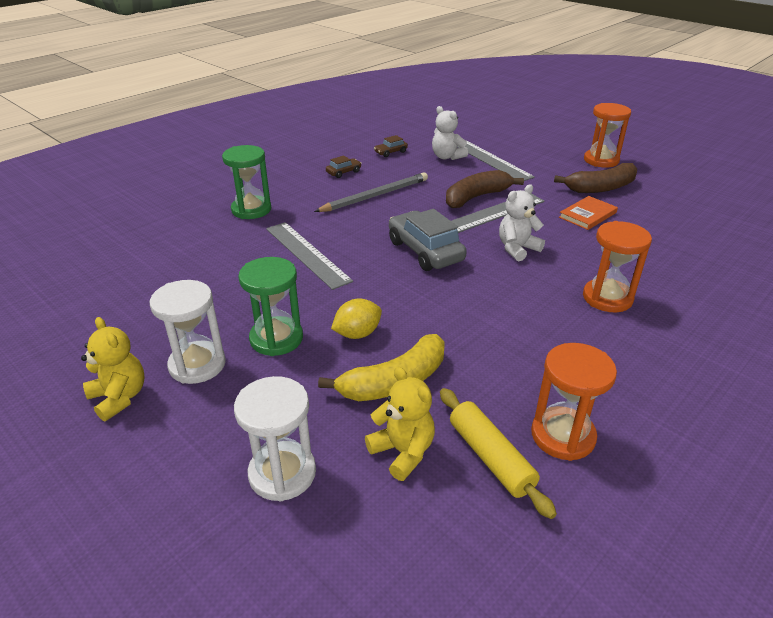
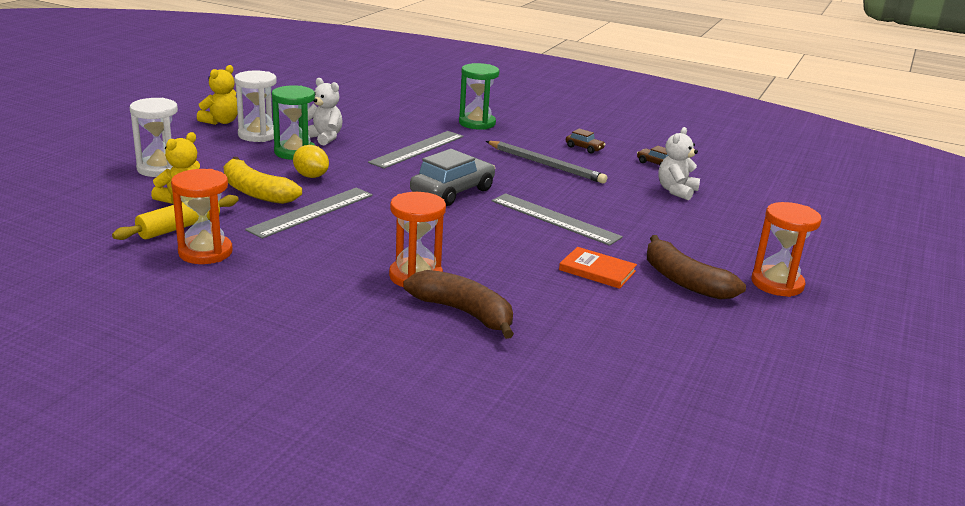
camera: 70 degrees right, 10 degrees down
(476, 197) = (586, 210): brown banana -> brown banana (464, 312)
(491, 160) = (694, 214): grey ruler -> grey ruler (311, 212)
(517, 249) = (486, 232): white teddy bear -> white teddy bear (324, 138)

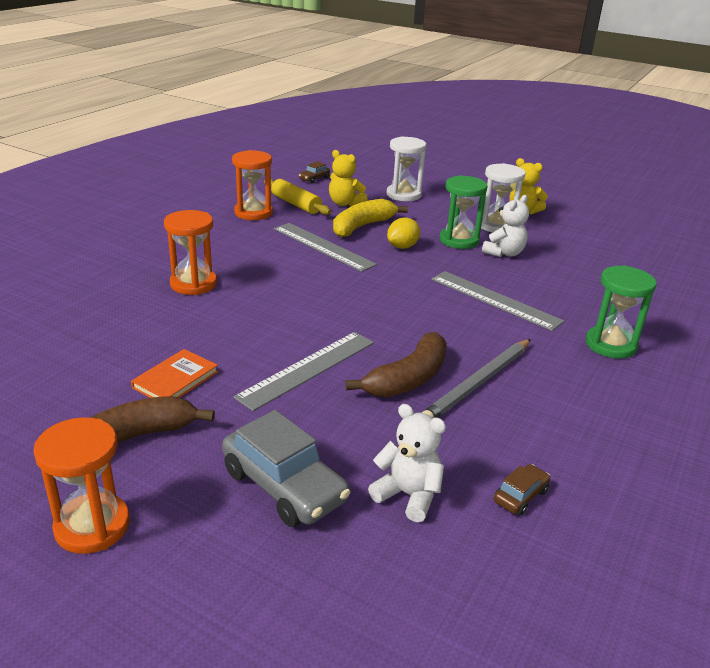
camera: 95 degrees right, 5 degrees up
(452, 192) = (377, 312): grey car -> grey car (284, 486)
(464, 312) = (124, 300): brown banana -> brown banana (408, 379)
(584, 148) = (559, 427): brown car -> brown car (314, 178)

